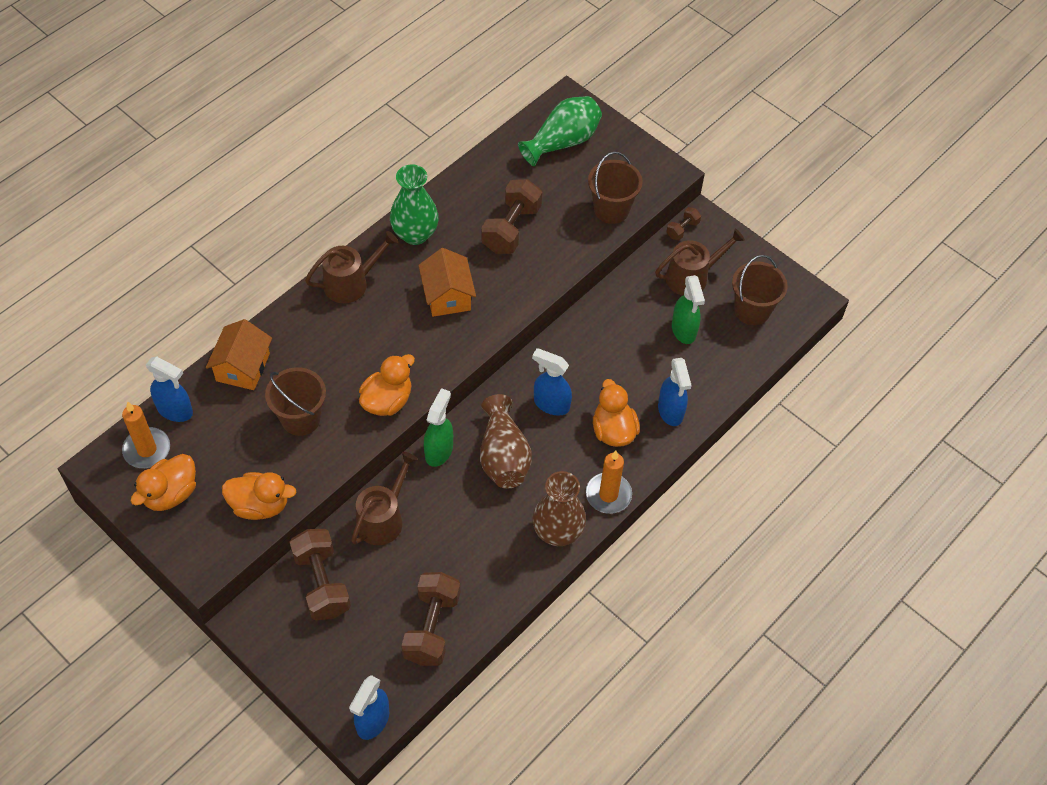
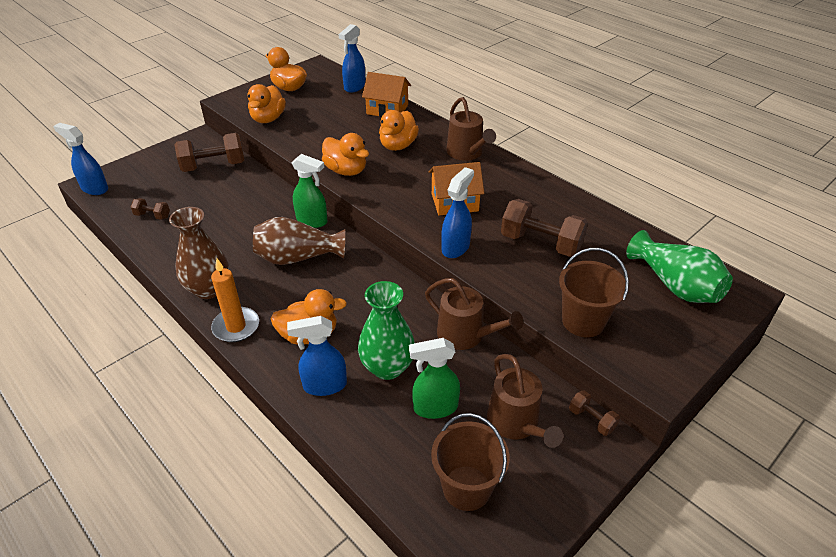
camera: 95 degrees right, 15 degrees down
(147, 449) = (325, 79): orange candle -> none
(301, 418) = (337, 133): brown bucket -> none
(333, 351) = (398, 145): none -> orange duck
(383, 519) = (257, 192): brown watering can -> brown watering can (465, 335)
(415, 234) = (524, 185): green vase -> green vase (387, 367)
(432, 627) = (152, 216): brown dumbbell -> brown dumbbell, size x0.49
(551, 404) = (348, 290): blue spray bottle -> blue spray bottle (456, 247)

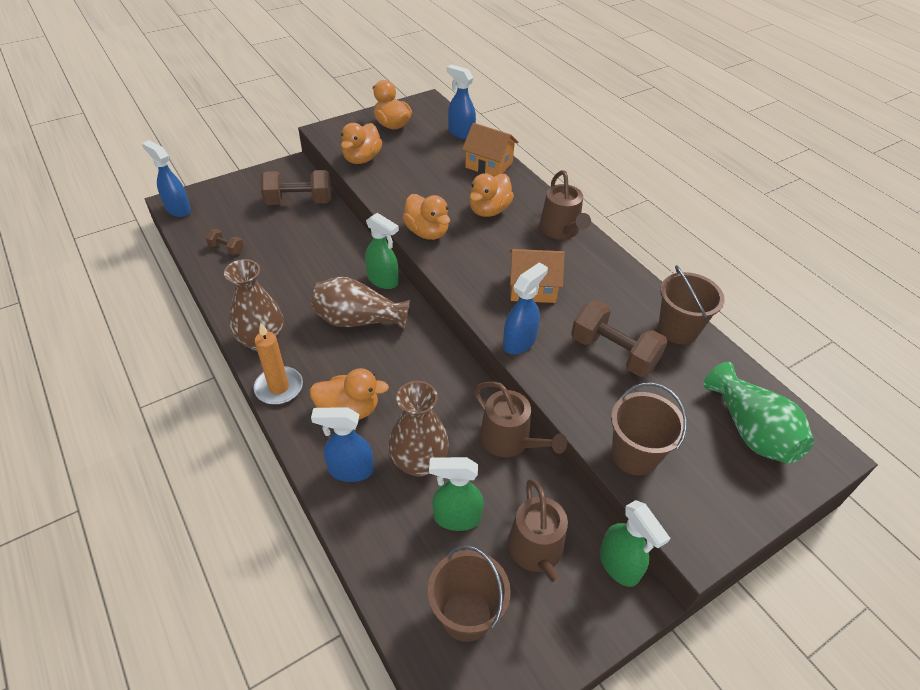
camera: 10 degrees right, 5 degrees up
(354, 87) = (461, 133): blue spray bottle -> blue spray bottle turned 90 degrees clockwise
(387, 367) = (419, 462): green vase -> brown vase
(590, 216) = (678, 329): none -> brown bucket
(591, 420) = (619, 565): brown dumbbell -> green spray bottle

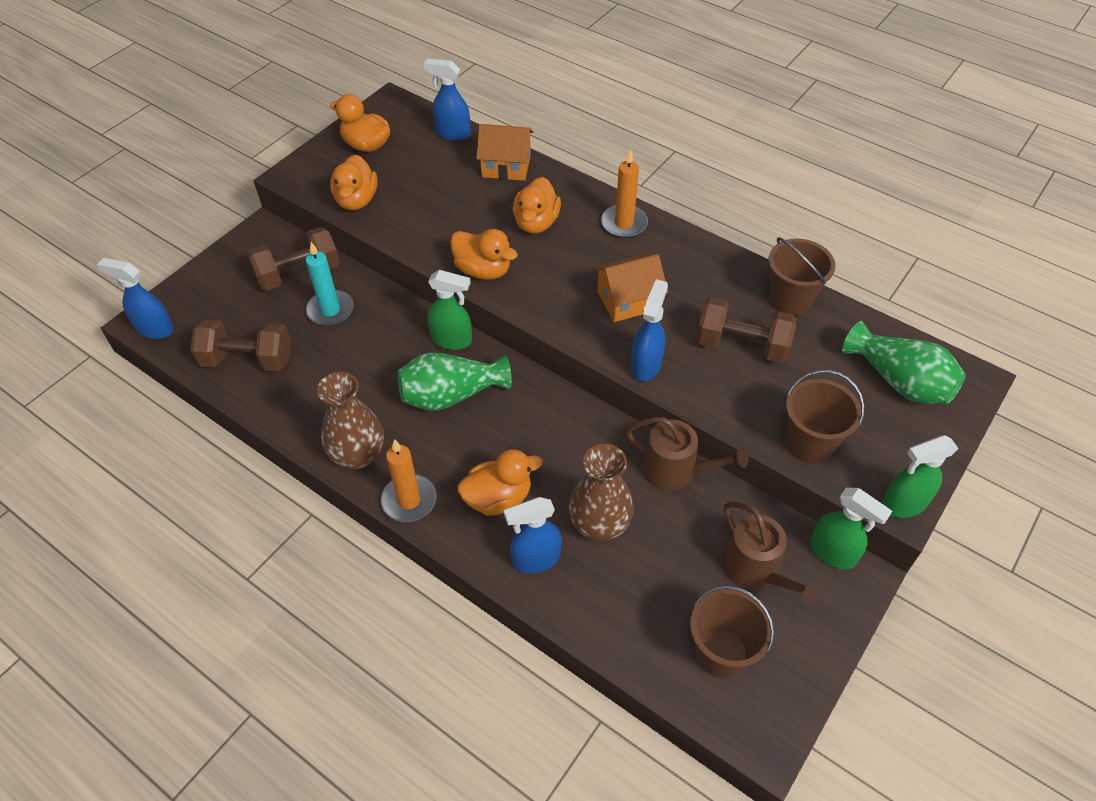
camera: 20 degrees left, 5 degrees up
(226, 249) = (248, 360): brown dumbbell -> brown dumbbell, size x2.02
(306, 232) = (330, 310): none -> turquoise candle
(358, 320) = (451, 395): brown vase -> green vase
(456, 517) = (664, 566): green spray bottle -> green spray bottle (903, 504)
(561, 230) = (624, 223): brown watering can -> orange candle

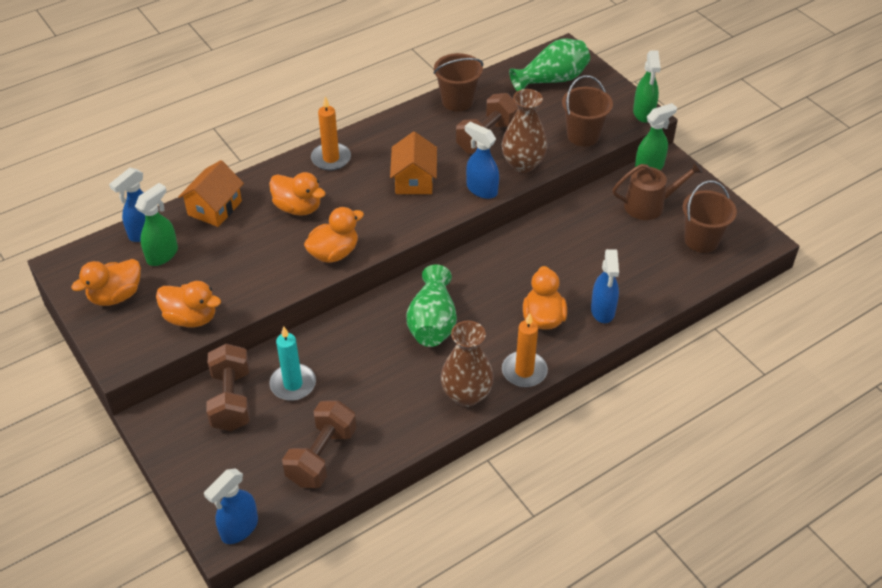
camera: 70 degrees left, 5 degrees down
(452, 340) = (374, 308): green spray bottle -> green spray bottle (163, 254)
(599, 525) = (587, 269): brown vase -> brown vase (523, 164)
(675, 470) = (558, 217): brown watering can -> none

